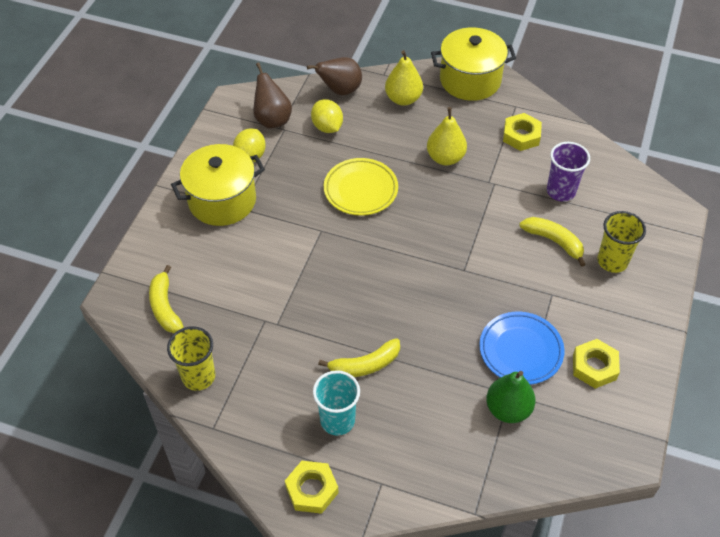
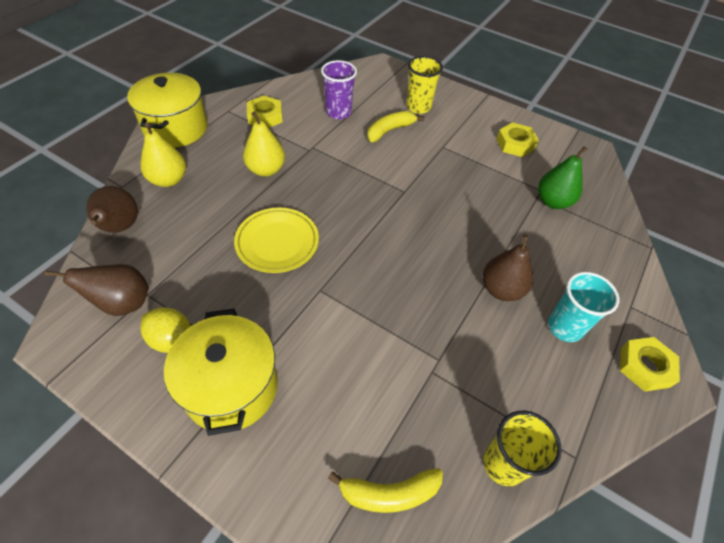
camera: 80 degrees left, 0 degrees up
(327, 127) = (169, 251): yellow lemon -> none
(365, 365) = (501, 289): yellow banana -> brown pear
(520, 350) = (496, 179): blue plate -> none

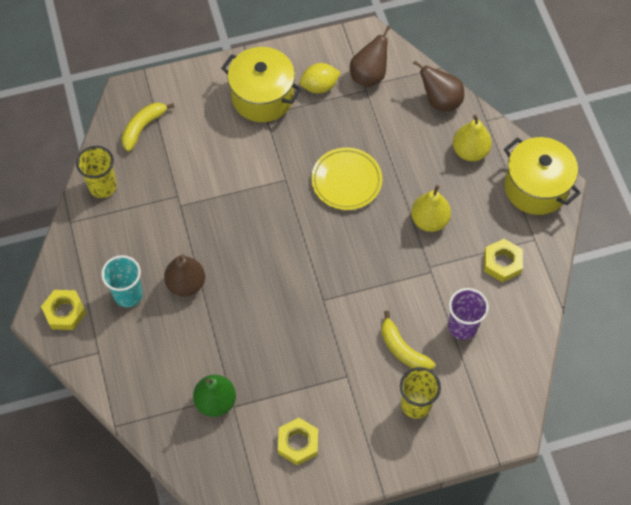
camera: 135 degrees right, 10 degrees up
(389, 130) = (403, 349): yellow banana -> yellow banana turned 135 degrees clockwise

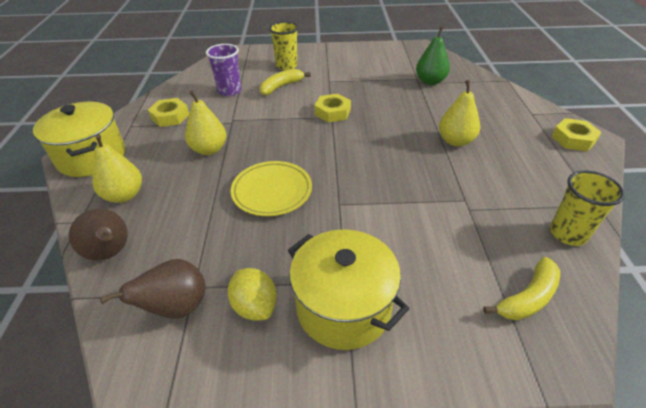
camera: 165 degrees left, 20 degrees down
(128, 294) = (512, 142): turquoise cup -> none
(186, 284) = (455, 141): brown pear -> yellow pear
(298, 443) = (373, 61): yellow nut -> yellow nut (332, 112)
(319, 86) = (255, 306): yellow lemon -> yellow lemon turned 60 degrees clockwise
(403, 349) = (281, 87): yellow banana -> yellow banana turned 105 degrees counterclockwise

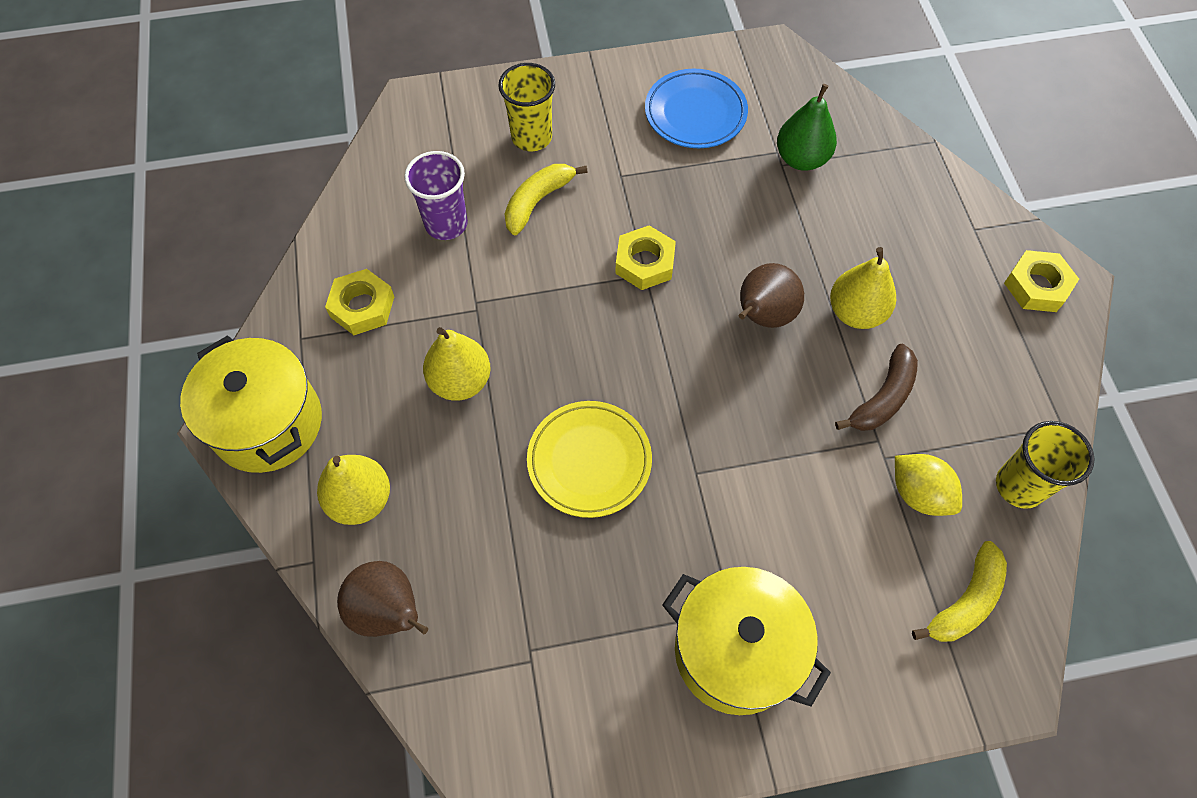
camera: 10 degrees left, 20 degrees up
(176, 307) = (518, 685): brown pear -> brown pear (763, 316)
(255, 306) = (621, 667): yellow lemon -> yellow lemon (919, 494)
(375, 63) = (695, 113): none -> blue plate
(470, 180) = (883, 398): none -> brown banana

